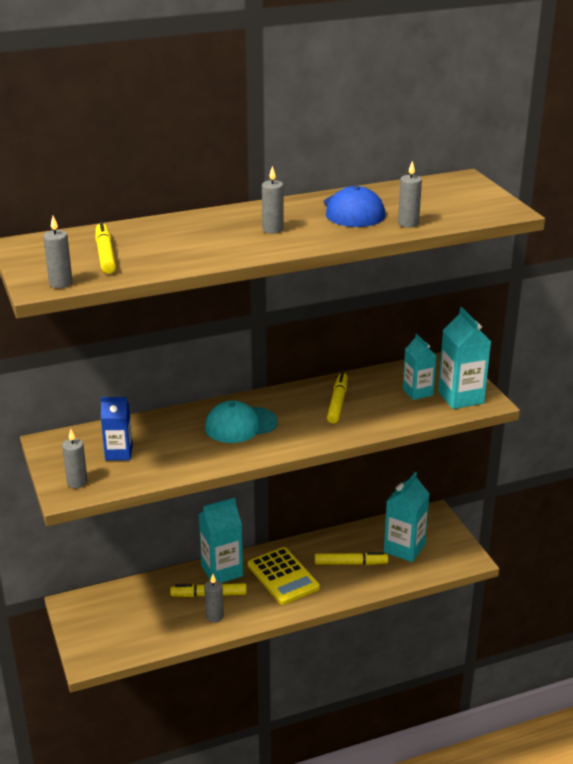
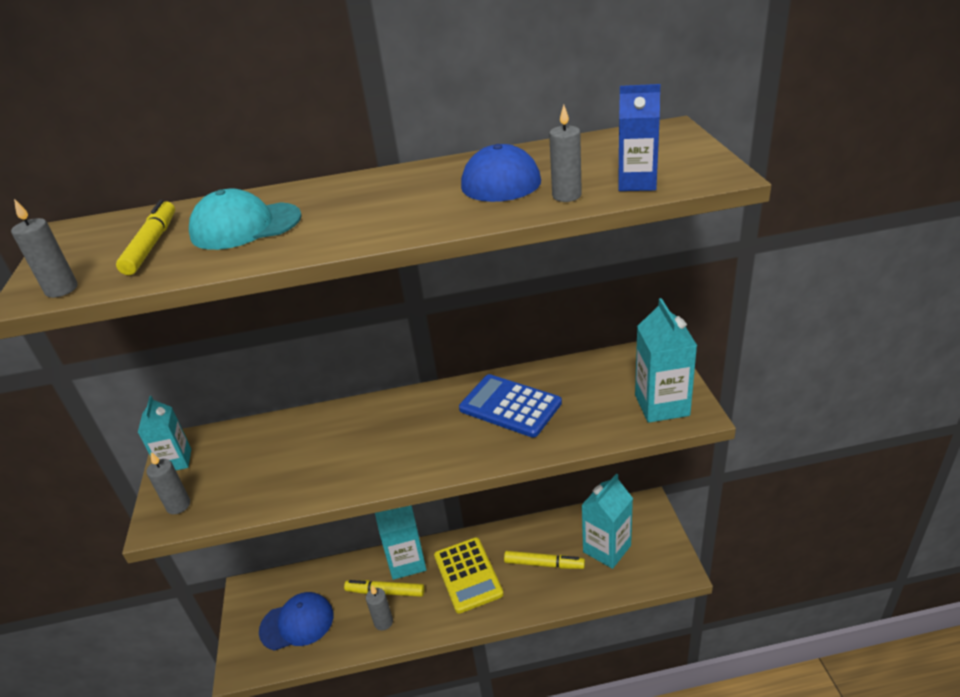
camera: 15 degrees right, 5 degrees up
(119, 453) = (241, 465): blue carton -> blue carton (637, 183)
(131, 624) = (297, 623): none -> blue cap
(240, 425) = (389, 433): turquoise cap -> turquoise cap (245, 226)
(272, 229) = (381, 207): grey candle -> none
(337, 402) = (510, 406): yellow marker -> blue calculator
(417, 392) = (610, 395): turquoise carton -> turquoise carton (175, 461)

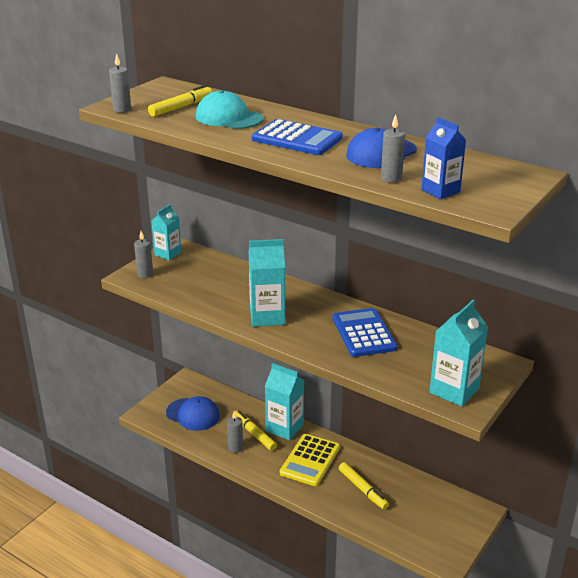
camera: 40 degrees right, 5 degrees down
(380, 208) = (297, 139): none -> blue calculator
(607, 549) = (415, 512): turquoise carton -> turquoise carton (267, 316)

